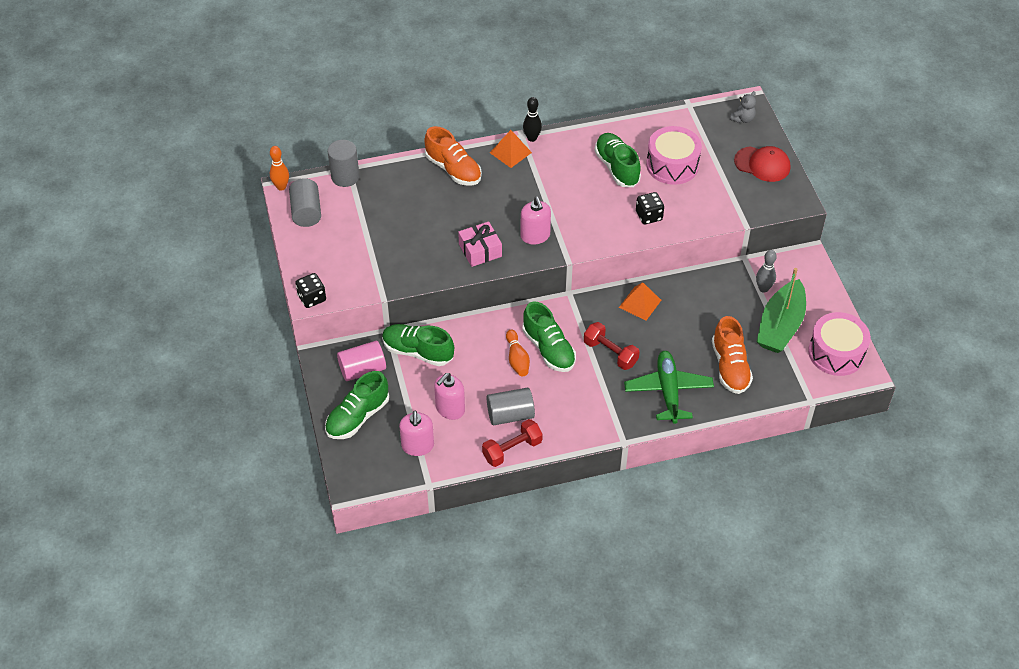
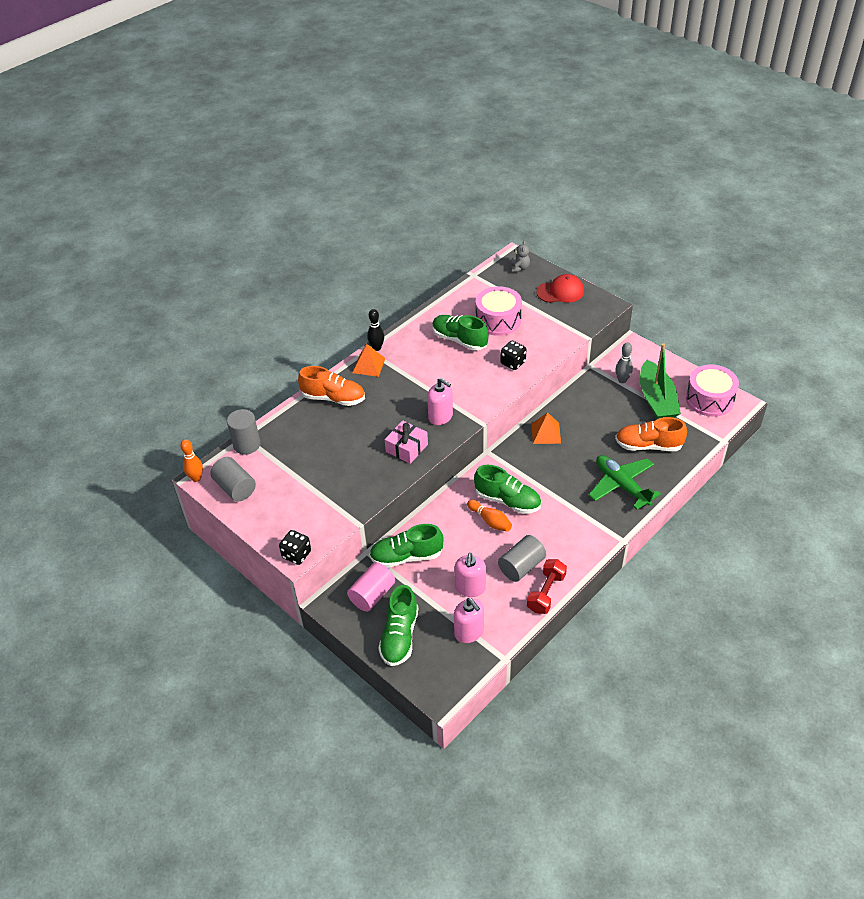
camera: 30 degrees left, 5 degrees down
(610, 353) = (556, 480): red dumbbell -> none
(730, 367) = (648, 445): orange shoe -> orange shoe turned 135 degrees clockwise

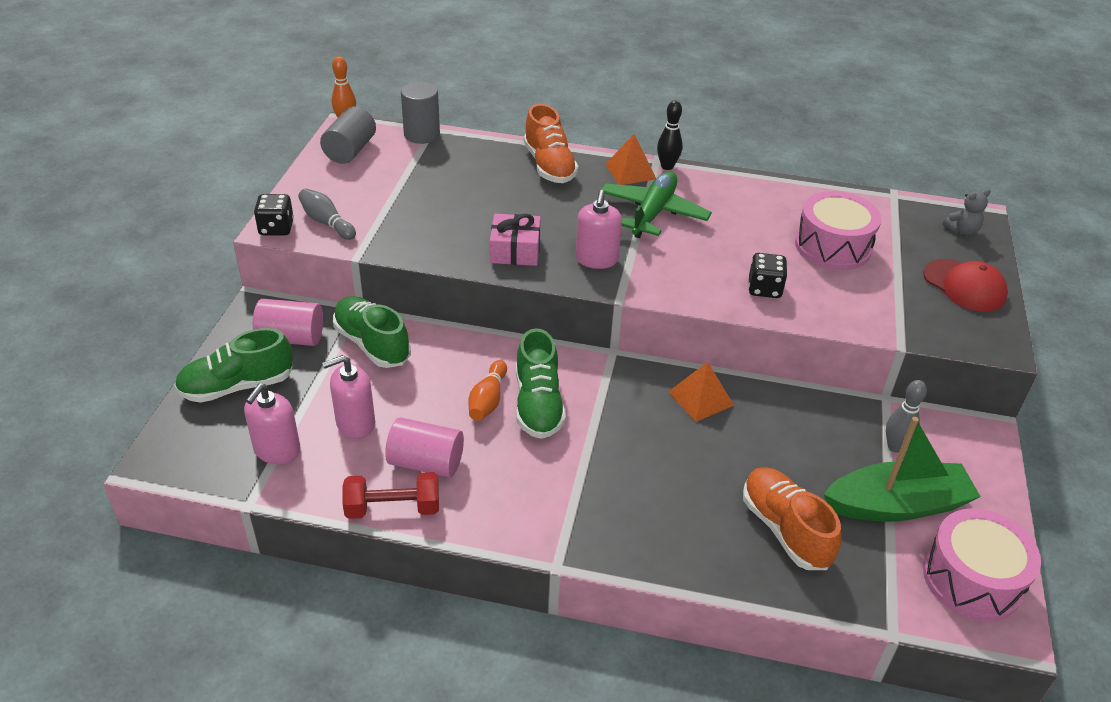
camera: 55 degrees right, 5 degrees down
(310, 526) = (326, 222): none -> grey bowling pin
(459, 340) = (755, 226): green shoe -> none
(521, 566) = (426, 463): grey cylinder -> pink cylinder
(621, 485) = (670, 524): green plane -> green plane (653, 213)
(656, 400) = (896, 505): green boat -> green boat turned 150 degrees counterclockwise

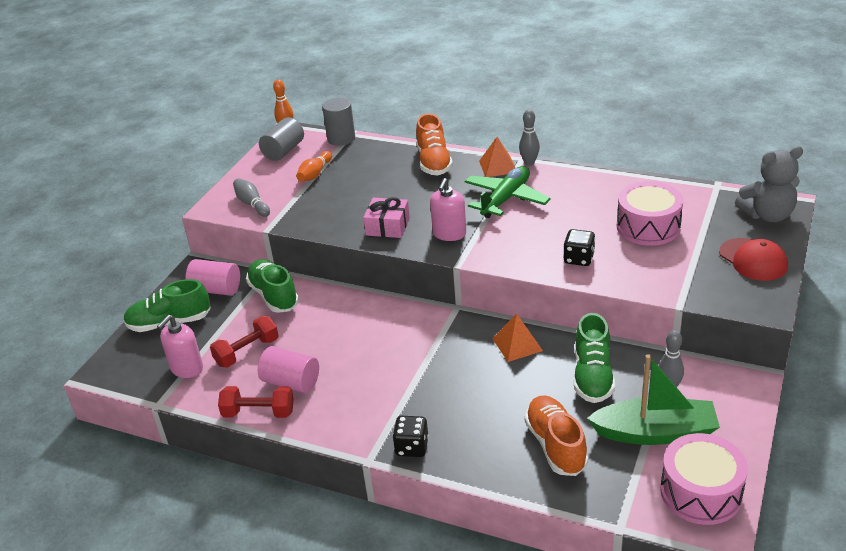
camera: 15 degrees right, 5 degrees down
(276, 228) = (214, 208): black dice -> black dice (412, 447)
(355, 423) = (247, 352): pink soap dispenser -> red dumbbell
(488, 400) = (349, 339): orange bowling pin -> orange bowling pin (315, 174)
(538, 404) = (387, 344): green shoe -> green shoe (592, 376)
(667, 166) = (529, 163): black bowling pin -> grey bowling pin
(962, 230) = (767, 215): grey teddy bear -> grey teddy bear, size x1.90

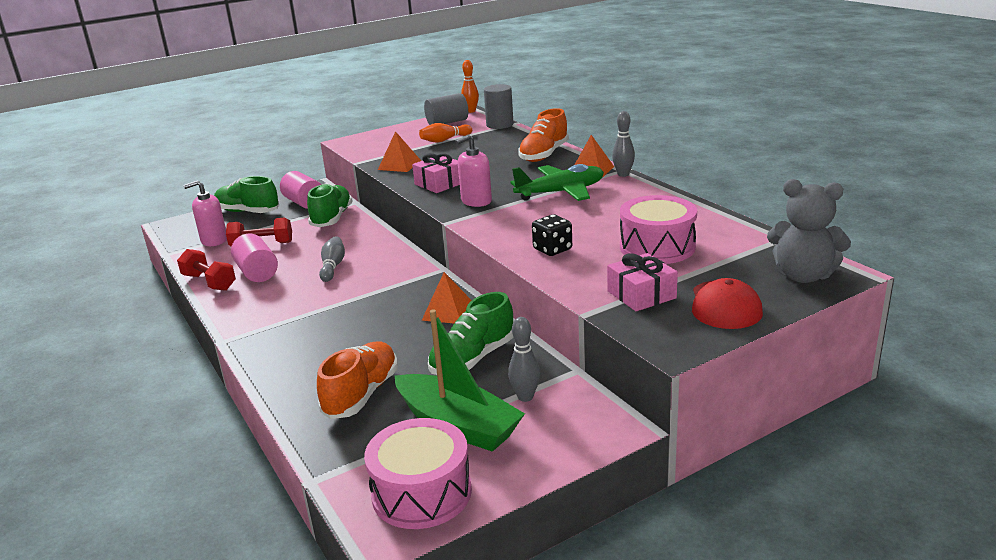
camera: 35 degrees right, 10 degrees down
(252, 204) = (373, 146): grey bowling pin -> grey bowling pin (333, 266)
(315, 218) = (399, 165): none -> orange pyramid
(412, 447) = (262, 346): black dice -> none
(692, 273) = (641, 294): none -> pink gift

